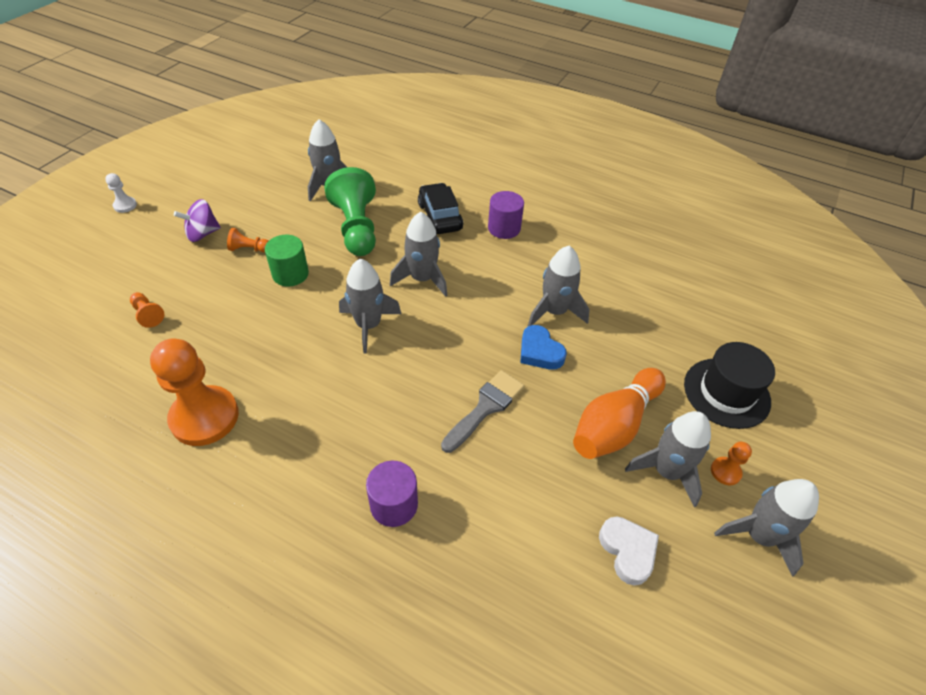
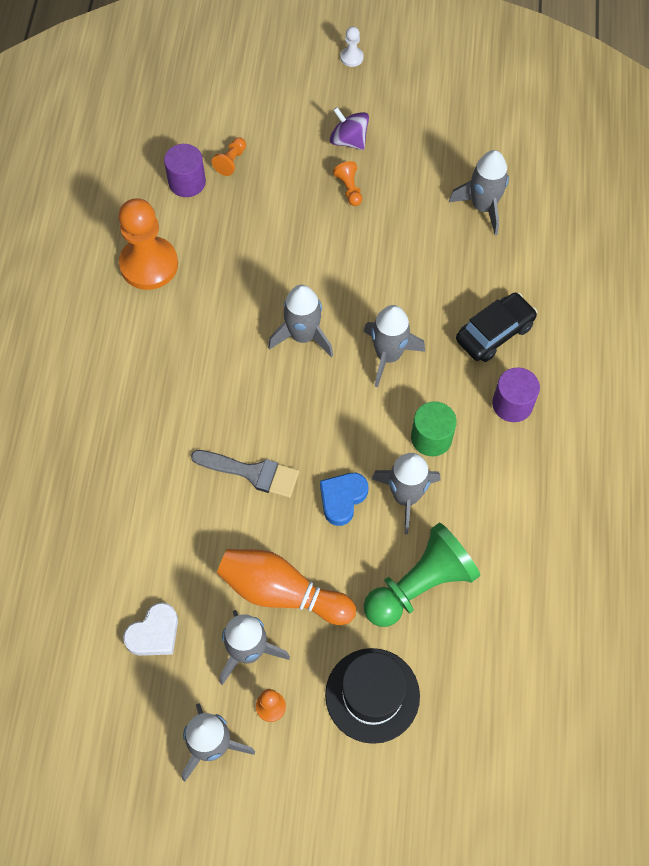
camera: 70 degrees right, 15 degrees up
(290, 274) = (334, 240): green cylinder -> green cylinder (431, 438)
(356, 228) = (430, 263): green pawn -> green pawn (419, 585)
(394, 505) = (127, 438): purple cylinder -> purple cylinder (187, 182)

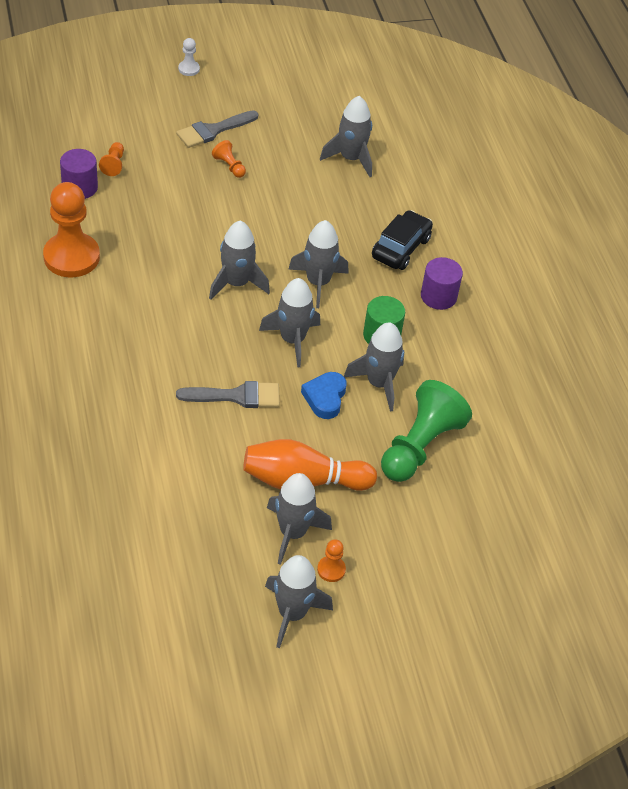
camera: 25 degrees left, 15 degrees down
(154, 633) = (201, 540): white heart -> none
(335, 419) = (292, 340): none -> grey rocket
(349, 140) = (213, 130): purple spinning top -> grey brush
(372, 695) = (415, 538): black hat -> none

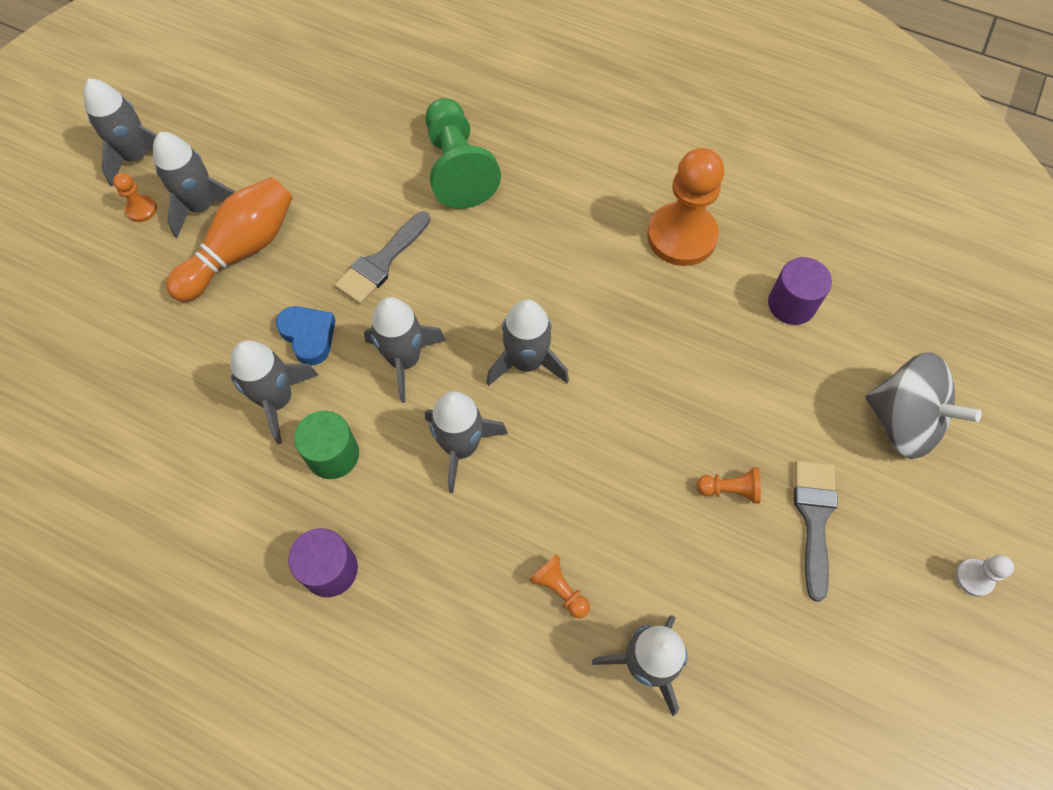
camera: 135 degrees right, 15 degrees up
(113, 164) = (812, 361): orange pawn -> orange pawn (559, 589)
(120, 118) = (902, 422): none -> grey spinning top
(401, 248) = (439, 591): black car -> none
(420, 446) = (174, 377): green pawn -> green pawn (457, 168)

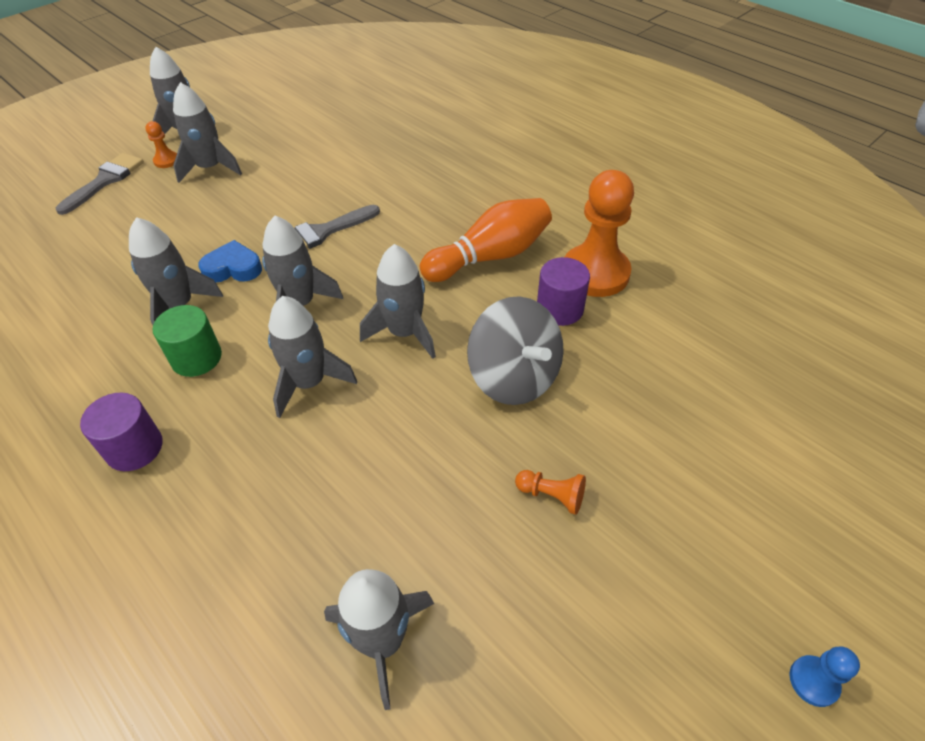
camera: 20 degrees right, 15 degrees down
(241, 250) = (220, 201): orange bowling pin -> orange bowling pin (490, 256)
(308, 336) = (233, 268): blue heart -> blue heart turned 75 degrees counterclockwise
(457, 168) = (421, 185): green pawn -> none
(559, 589) = (332, 534): orange pawn -> none
(791, 304) = (683, 350): purple cylinder -> purple cylinder (559, 309)
(814, 518) = (635, 552): grey brush -> grey brush (105, 181)
(902, 422) = (771, 487): grey spinning top -> grey spinning top (514, 377)
(974, 578) = (813, 681): white pawn -> blue pawn

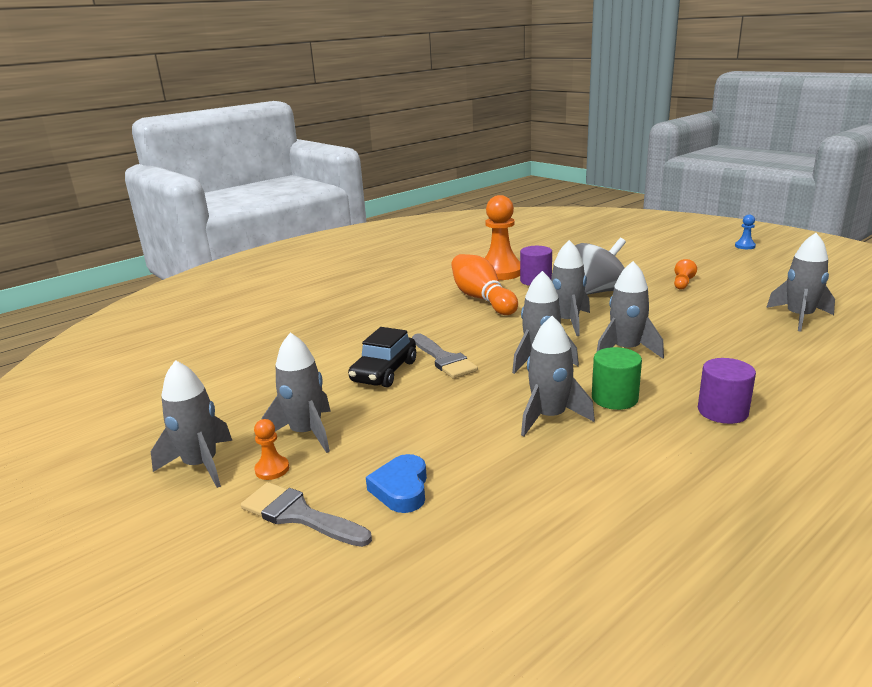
camera: 85 degrees left, 25 degrees down
(233, 268) = (493, 396): blue heart -> blue heart (401, 489)
(305, 196) = (384, 372): none -> black car

